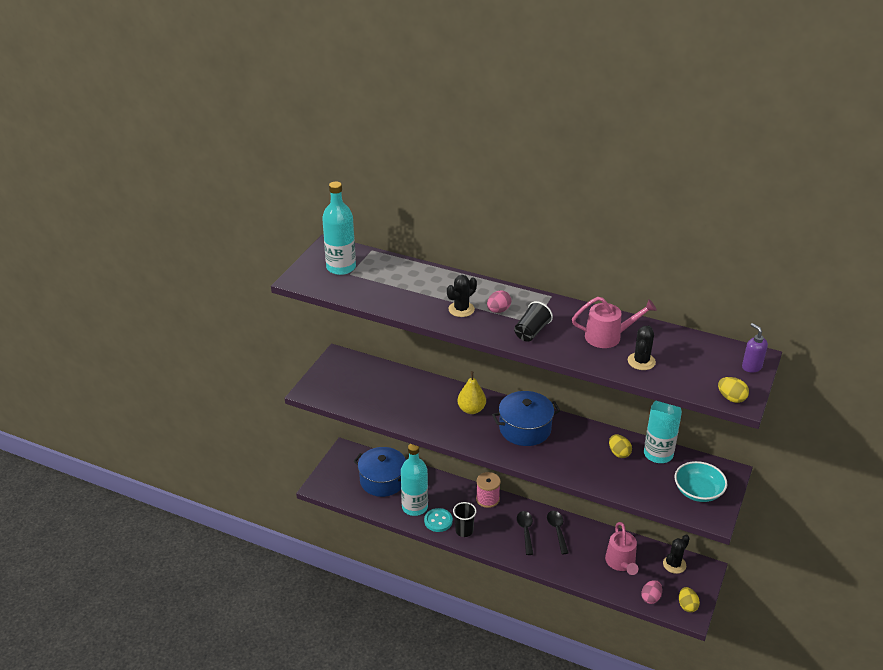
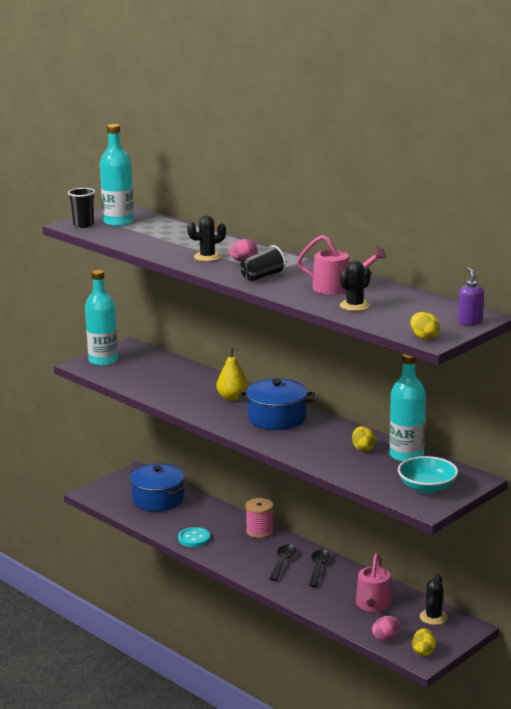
camera: 20 degrees right, 15 degrees down
(414, 507) = (177, 524): turquoise bottle -> turquoise bottle (103, 360)
(464, 531) = (216, 551): black cup -> black cup (83, 225)
(674, 564) = (433, 617): black cactus -> black cactus turned 45 degrees counterclockwise

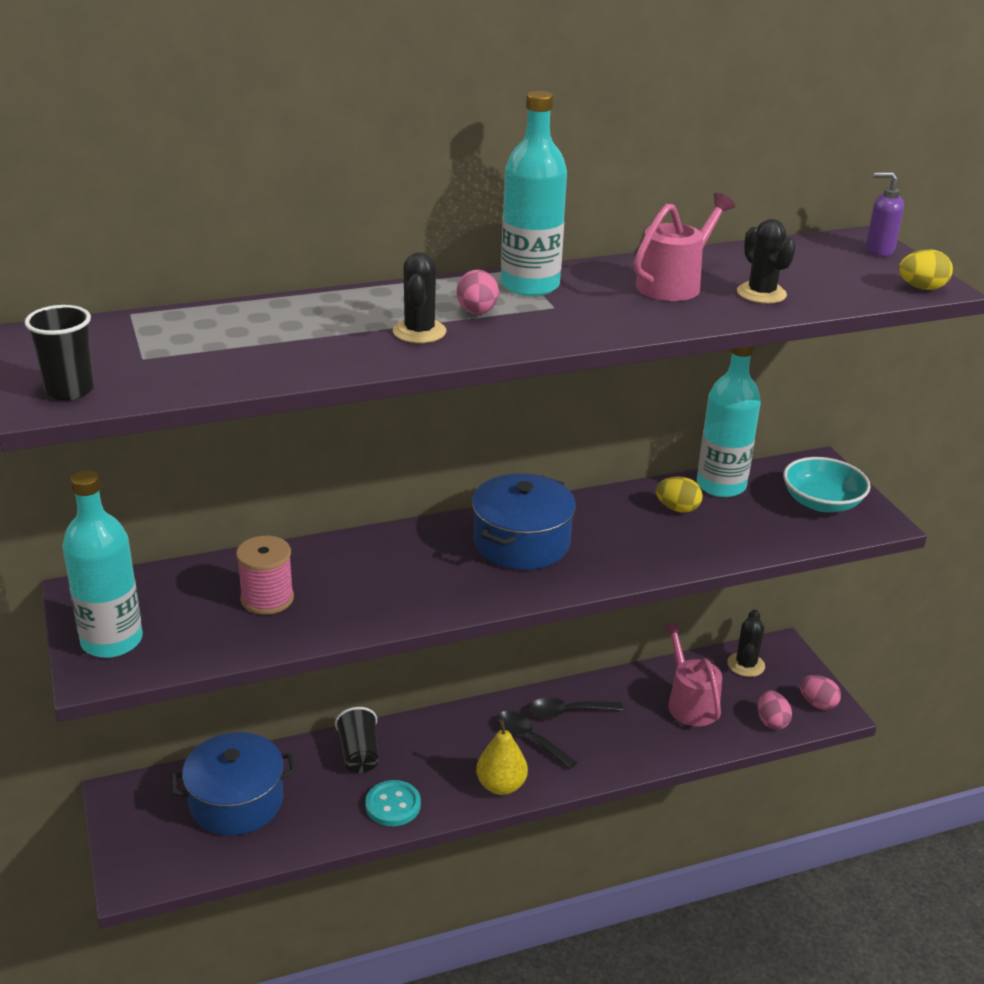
camera: 65 degrees left, 10 degrees up
(118, 222) = (110, 355): turquoise bottle -> turquoise bottle (530, 285)
(232, 398) = (412, 557): yellow pear -> yellow pear (501, 785)
(259, 531) = (428, 729): pink spool -> pink spool (267, 598)
(262, 277) = (569, 318): black cup -> black cup (359, 754)
(318, 568) = (568, 712): black spoon -> black spoon turned 45 degrees counterclockwise
(372, 605) = (689, 702): pink watering can -> pink watering can turned 150 degrees counterclockwise
(423, 652) = (817, 703): yellow egg -> pink egg
(433, 617) = (746, 665): black cactus -> black cactus turned 60 degrees clockwise

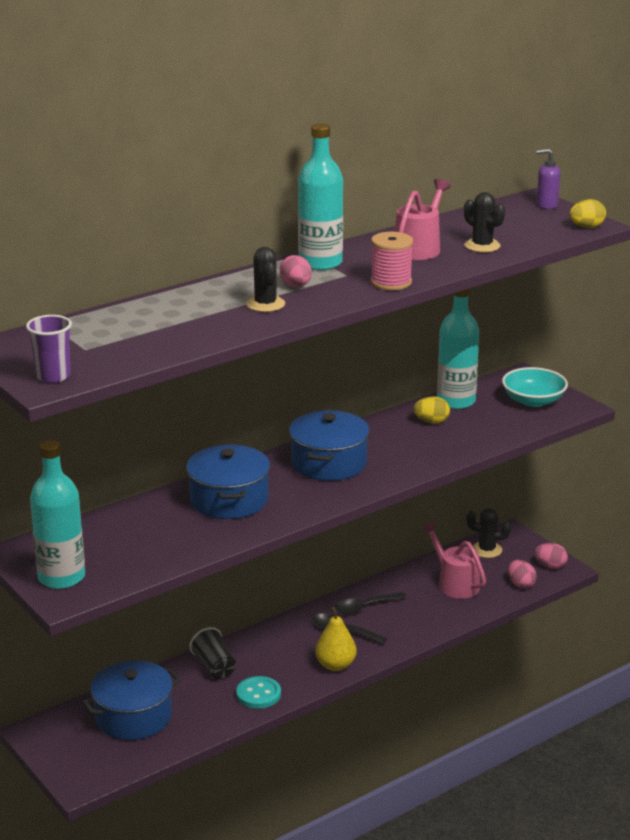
camera: 15 degrees left, 5 degrees down
(69, 390) = (53, 376): black cup -> purple cup
(267, 598) = (161, 531): pink spool -> pink spool (391, 282)
(373, 571) = (229, 500): none -> blue pot
(746, 665) = (487, 550): black cactus -> black cactus turned 75 degrees counterclockwise

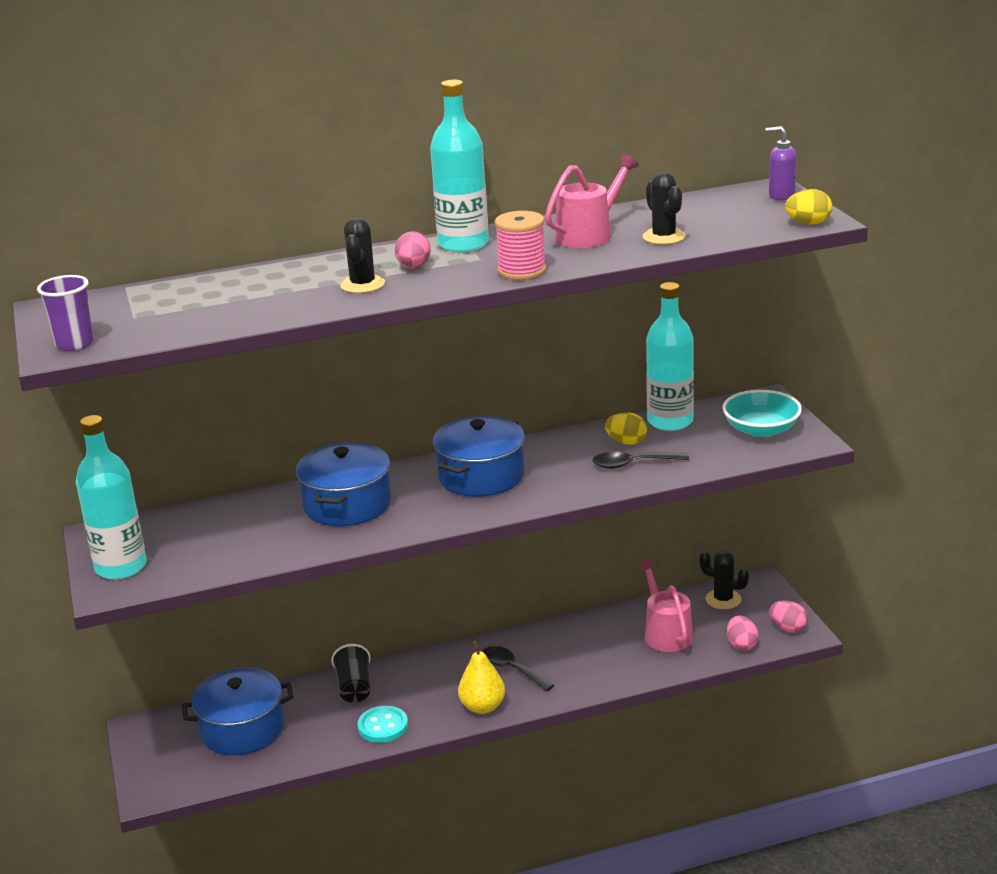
camera: 20 degrees right, 0 degrees up
(364, 607) = (550, 646): black spoon -> black spoon (633, 464)

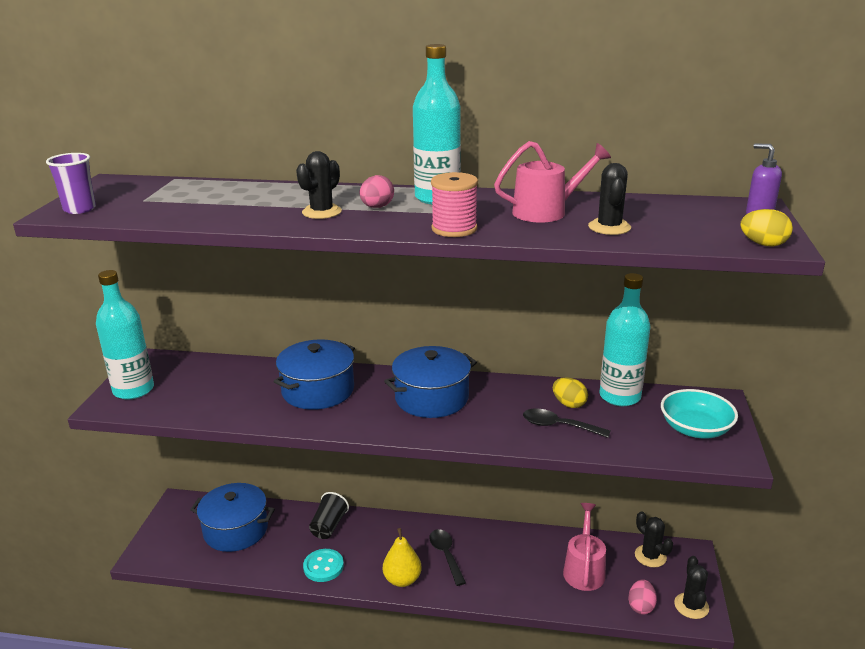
camera: 25 degrees right, 0 degrees up
(788, 628) = (691, 606): pink egg -> black cactus

